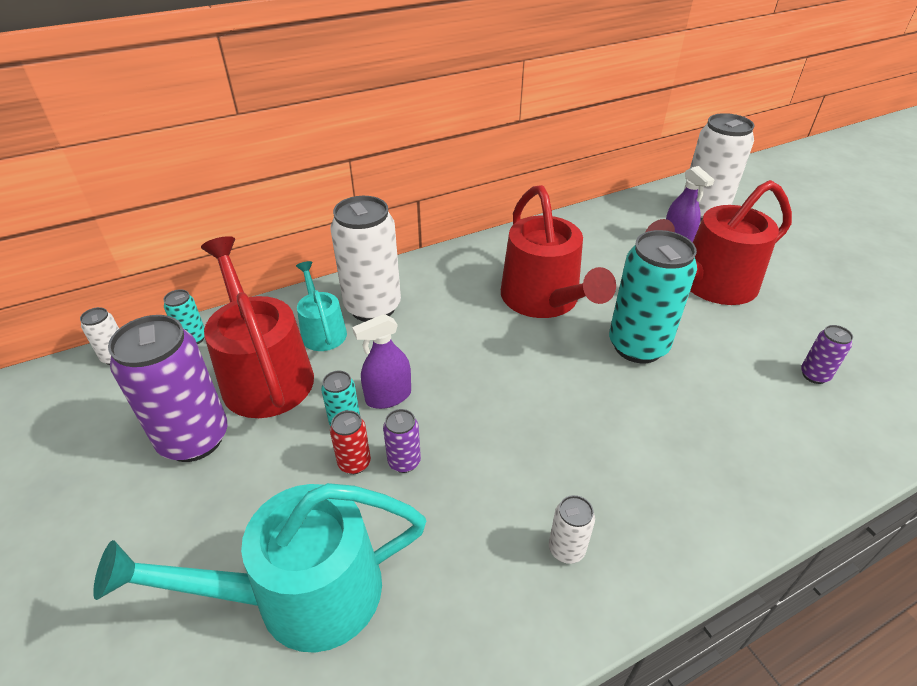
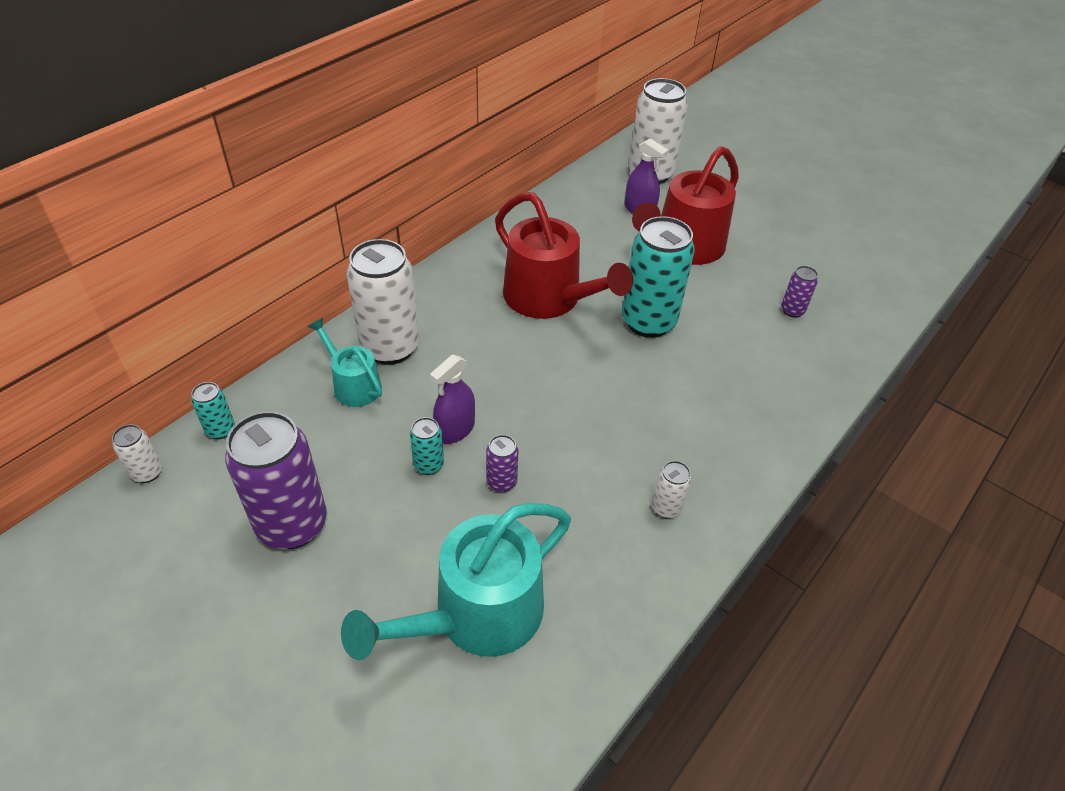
camera: 25 degrees left, 5 degrees up
(264, 374) = (321, 443): red watering can -> none
(354, 463) = (458, 497): red can -> none

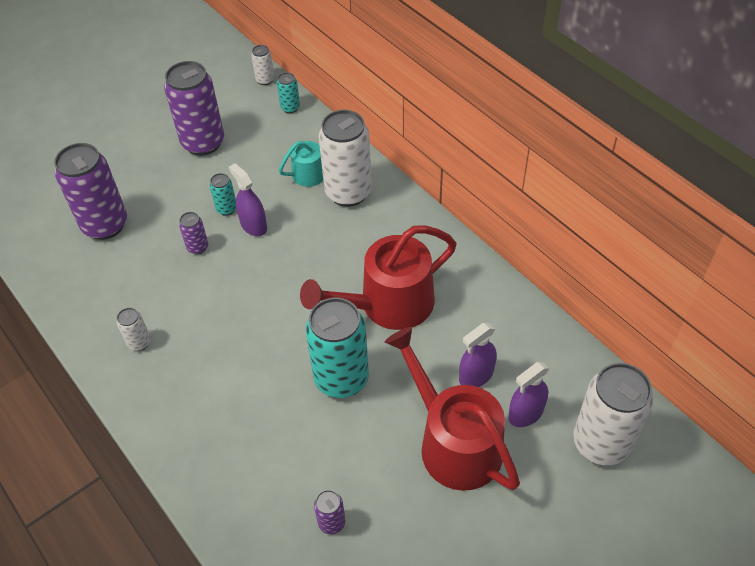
camera: 105 degrees right, 5 degrees up
(477, 614) = (105, 225): turquoise watering can -> purple can
(612, 238) = (476, 375): none -> purple spray bottle

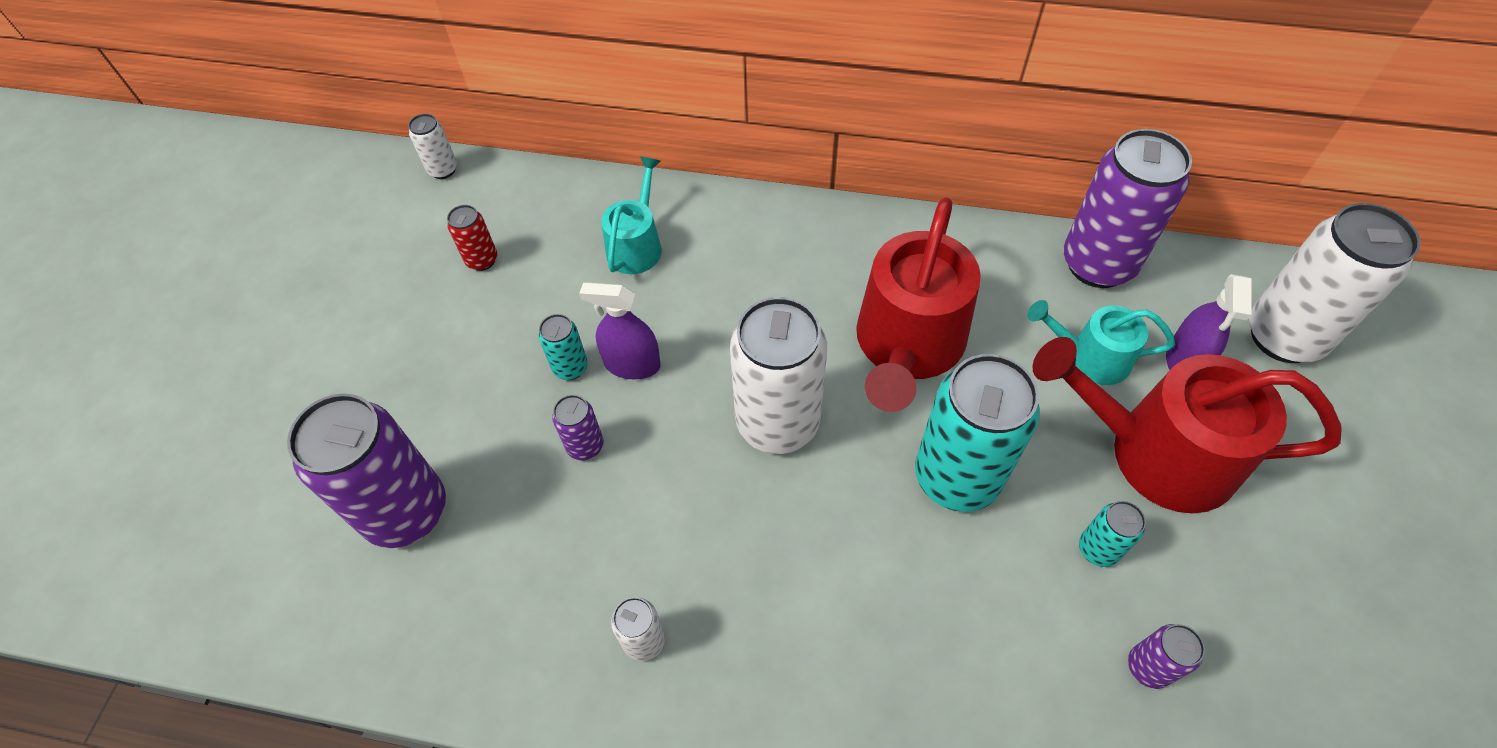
camera: 40 degrees left, 5 degrees up
(203, 143) = (440, 302): purple can -> purple can (1097, 264)
(239, 135) = (482, 260): none -> red can
(290, 108) = (517, 185): turquoise can -> turquoise can (1097, 549)
(348, 192) = (709, 244): white can -> white can (777, 423)
(476, 375) = (1091, 357): purple spray bottle -> turquoise watering can

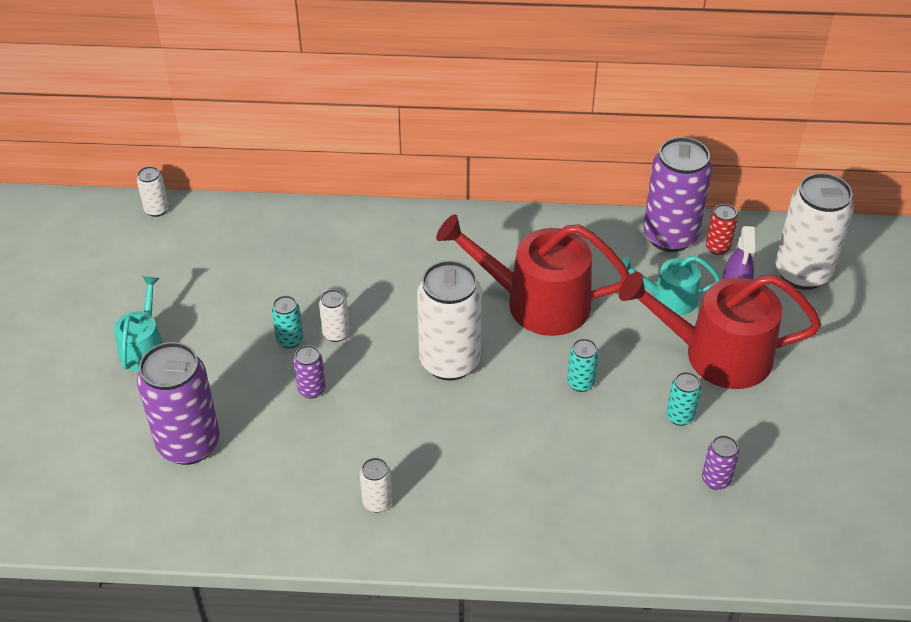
camera: 10 degrees left, 10 degrees down
(482, 260) = (204, 272): red can -> red can (717, 247)
(632, 364) = (336, 333): purple spray bottle -> white can
(636, 245) = (323, 252): turquoise watering can -> turquoise watering can (144, 347)
(907, 345) = (537, 302): red watering can -> red watering can turned 90 degrees clockwise
(956, 477) = (580, 383): turquoise can -> turquoise can, size x0.45

